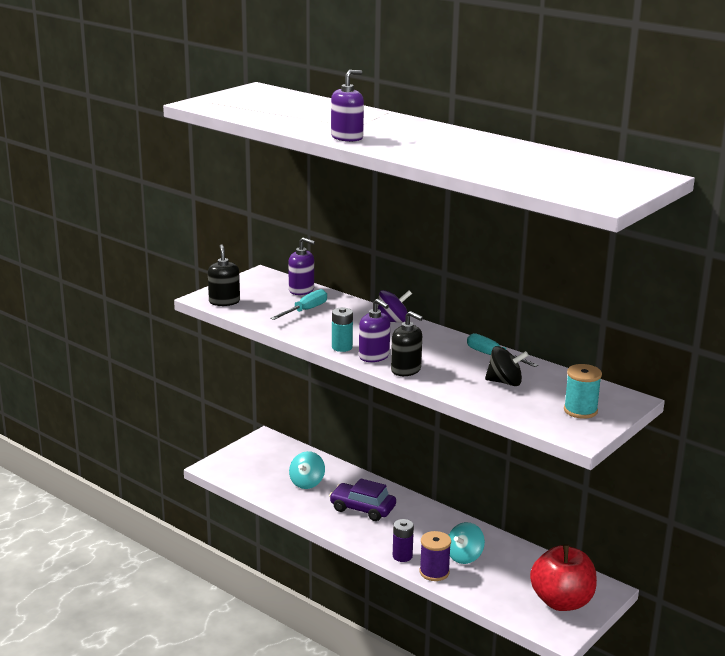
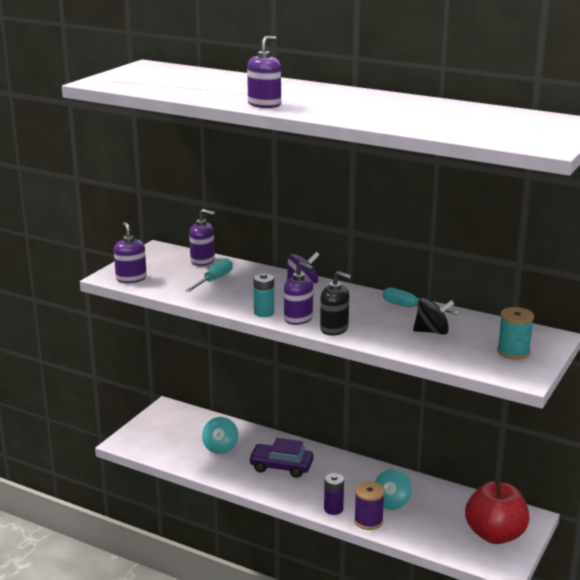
camera: 10 degrees left, 0 degrees up
(224, 301) = (131, 278): black soap dispenser -> purple soap dispenser

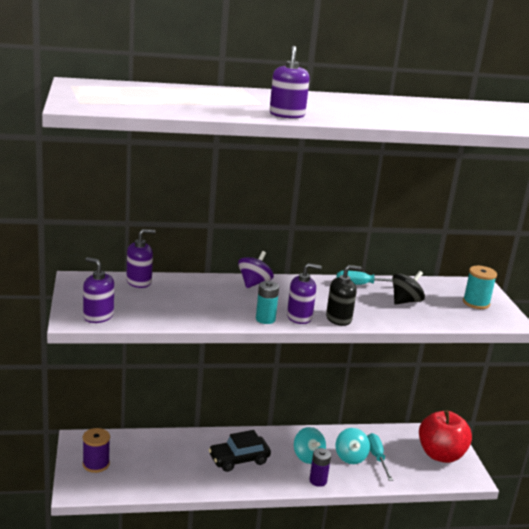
camera: 40 degrees left, 0 degrees up
(214, 280) = (178, 298): turquoise screwdriver -> turquoise screwdriver (377, 457)
(220, 447) = (170, 461): turquoise spinning top -> turquoise spinning top (308, 456)
(281, 467) = (239, 459): purple car -> black car
(368, 521) = (352, 480): purple spool -> purple spool (96, 464)

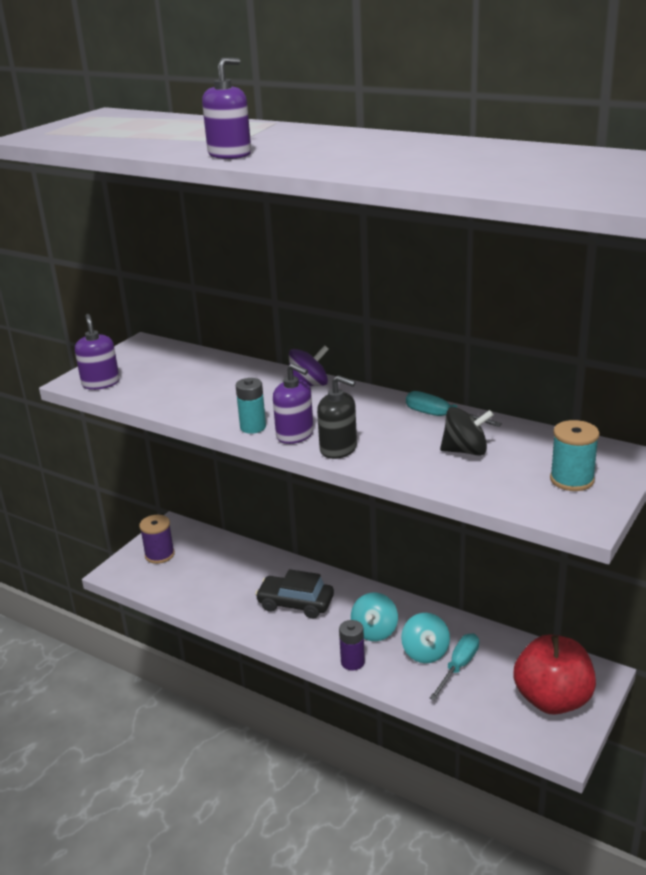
camera: 45 degrees right, 5 degrees up
(139, 282) = (193, 358): purple soap dispenser -> none
(350, 457) = (425, 652): turquoise spinning top -> turquoise spinning top turned 45 degrees counterclockwise

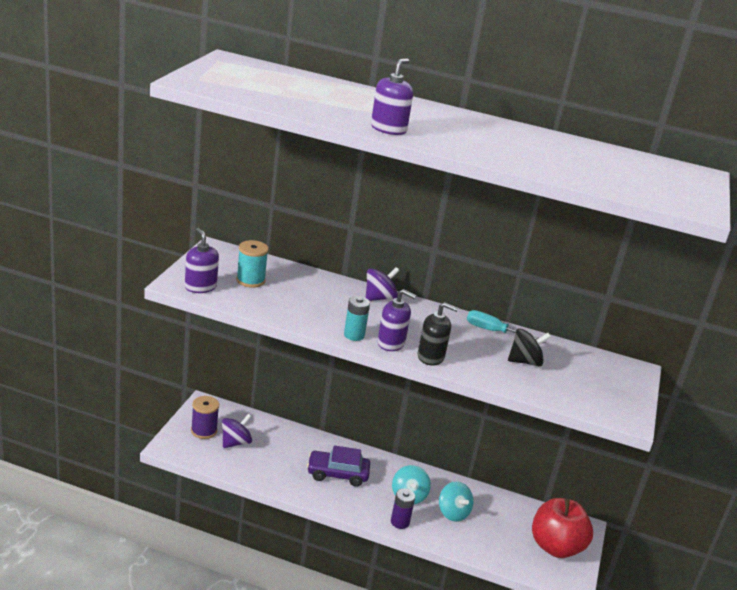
camera: 20 degrees left, 0 degrees up
(190, 567) = (235, 442): none -> purple spinning top
(295, 604) = (337, 474): black car -> purple car
(459, 666) = (481, 523): turquoise screwdriver -> none
(572, 480) = (608, 387): turquoise spool -> turquoise spool (250, 280)

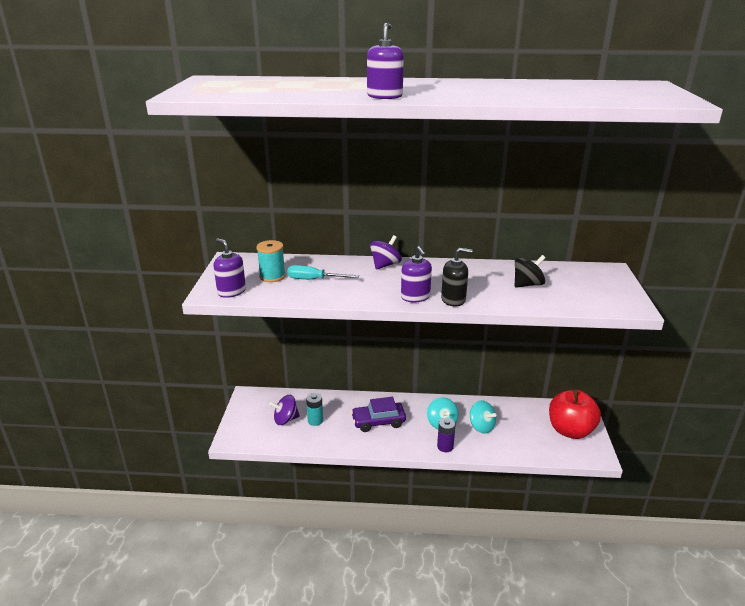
camera: 10 degrees left, 0 degrees up
(204, 431) = (255, 417): purple spool -> none
(235, 442) = (285, 419): purple spinning top -> purple spinning top turned 135 degrees counterclockwise
(354, 335) = (381, 298): turquoise battery -> turquoise battery (315, 421)
(391, 343) = (415, 297): purple soap dispenser -> purple soap dispenser turned 60 degrees clockwise
(494, 332) = (489, 268): turquoise screwdriver -> turquoise screwdriver (314, 279)

